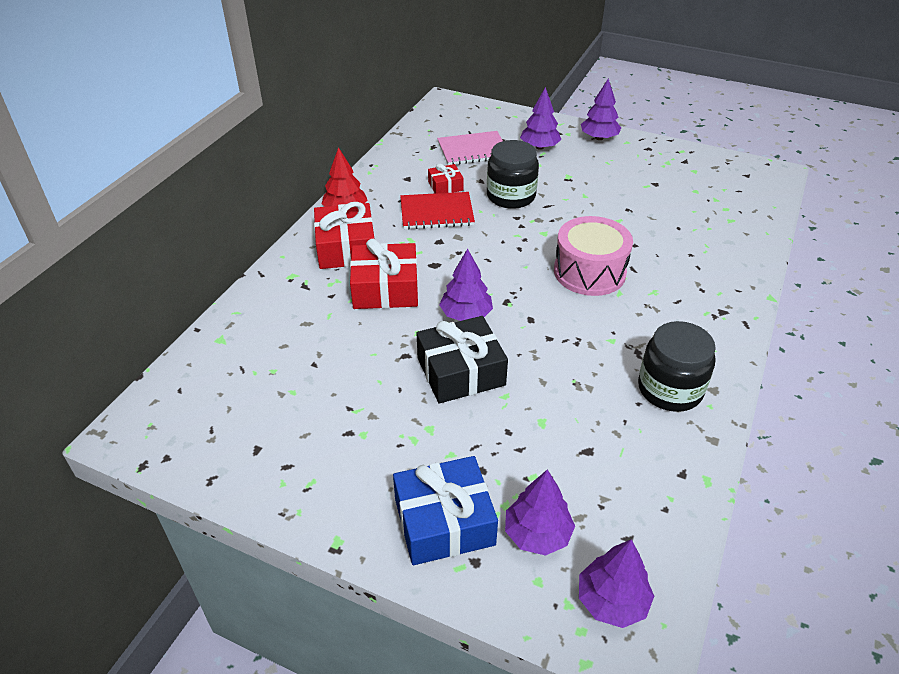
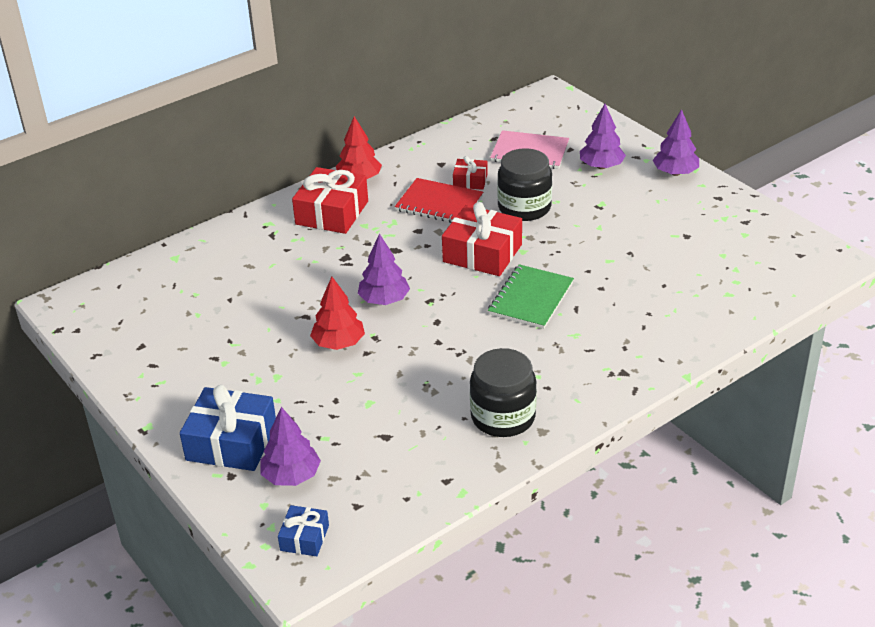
camera: 30 degrees right, 5 degrees down
(385, 288) = (335, 257): red gift -> red gift (482, 253)
(461, 371) = (339, 343): black gift -> red tree
(589, 272) = (531, 298): pink drum -> green notebook
(612, 601) = (304, 538): purple tree -> blue gift

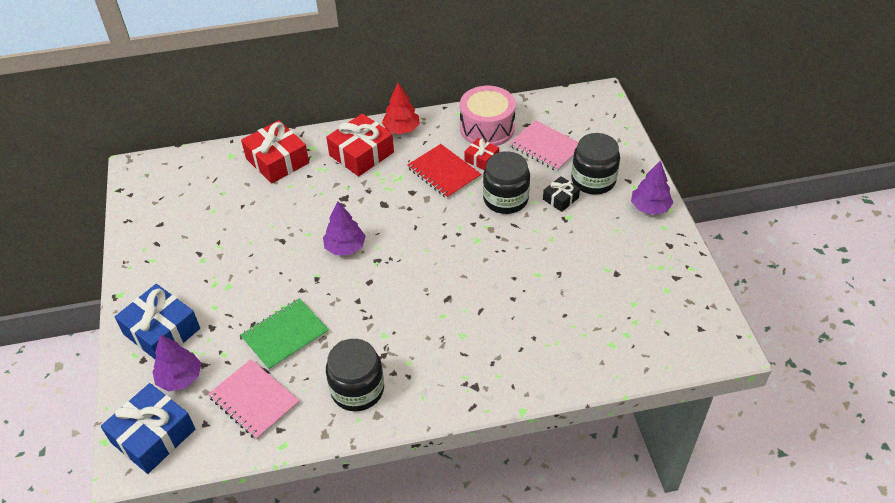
camera: 25 degrees right, 10 degrees up
(304, 538) = (153, 436): blue gift -> blue gift, size x1.89
(339, 343) = (288, 274): red tree -> none
(396, 465) = (254, 400): none -> pink notebook
(454, 152) = (487, 128): none -> pink drum
(482, 253) = (445, 231): red gift -> red gift (277, 161)
(531, 298) = (452, 287): green notebook -> green notebook (285, 335)
(581, 191) = (560, 198): none -> black gift
(601, 166) = (593, 180): purple tree -> black jar

